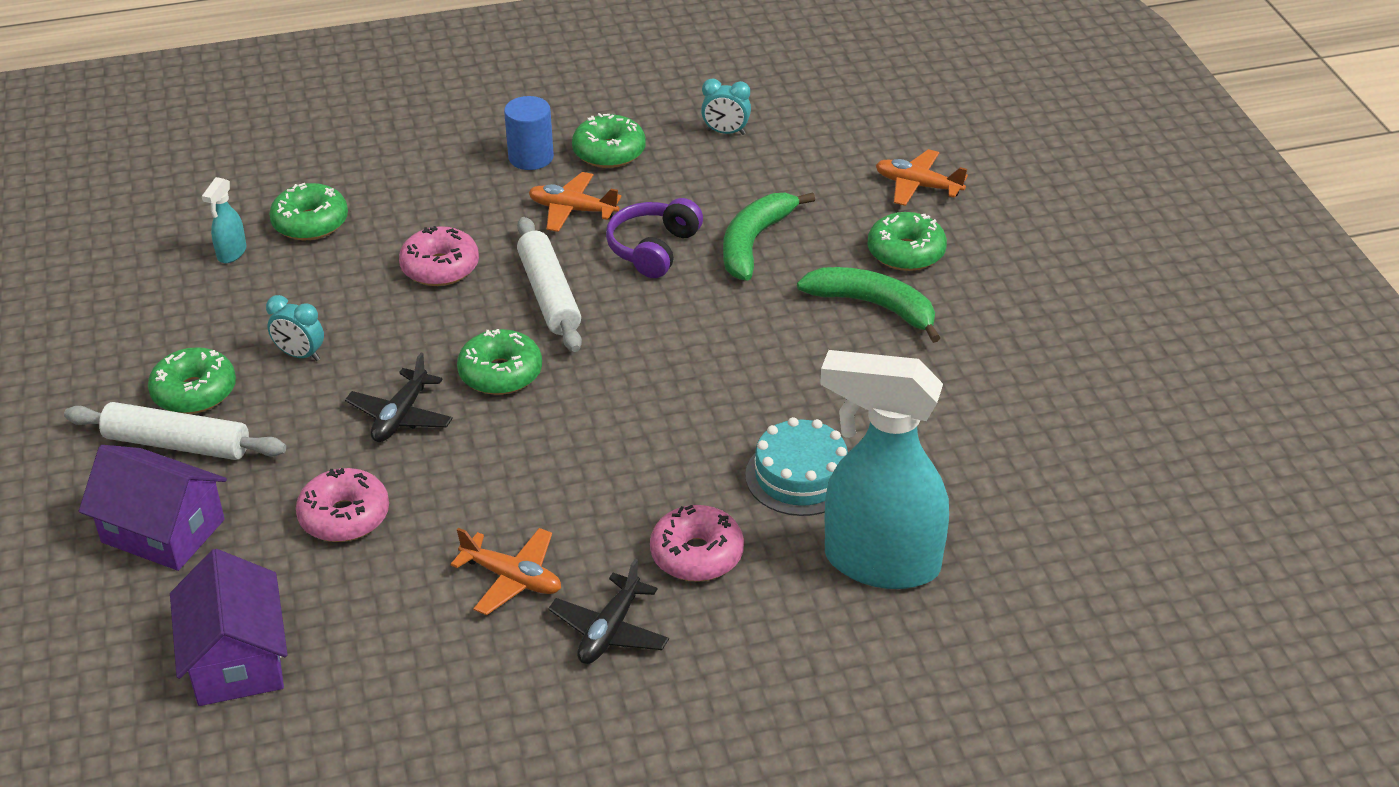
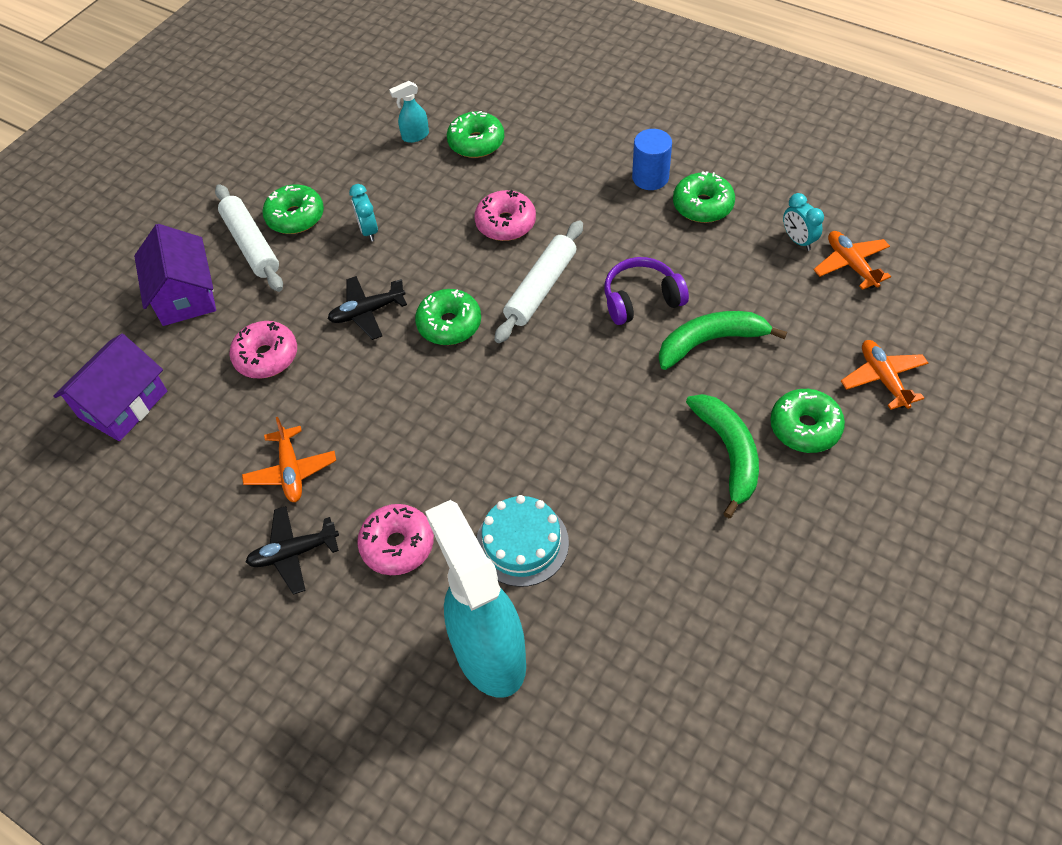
camera: 50 degrees right, 15 degrees up
(572, 210) = (628, 235): orange plane -> orange plane (851, 265)

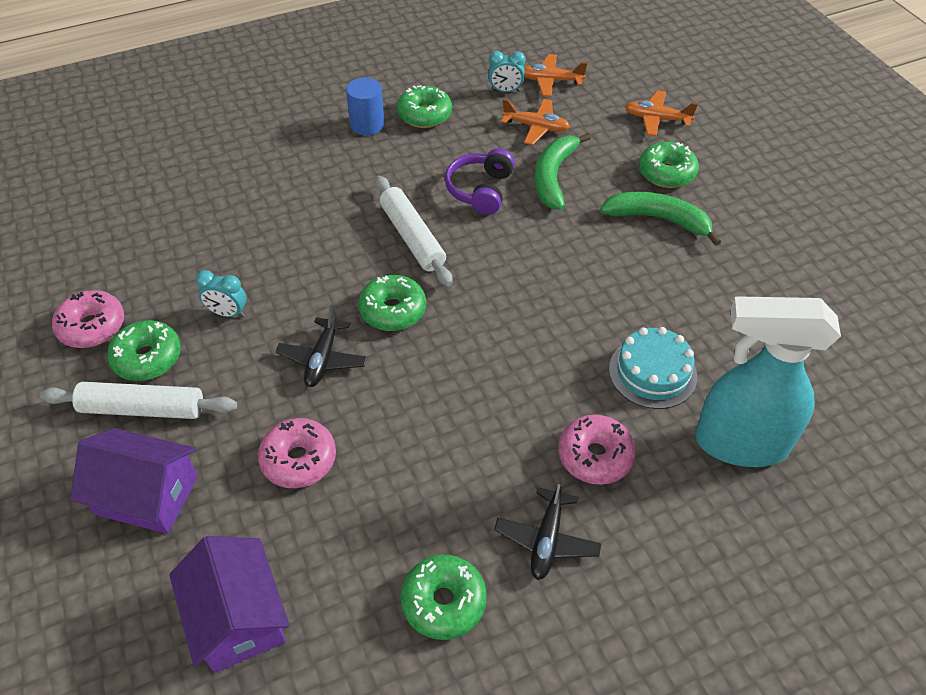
camera: 60 degrees left, 5 degrees down
(291, 471) = (453, 500): orange plane -> orange plane (536, 127)
(415, 136) = (152, 229): turquoise spray bottle -> none
(476, 143) = (210, 196): green donut -> green donut (443, 602)
(505, 223) = (321, 223): pink donut -> pink donut (92, 327)

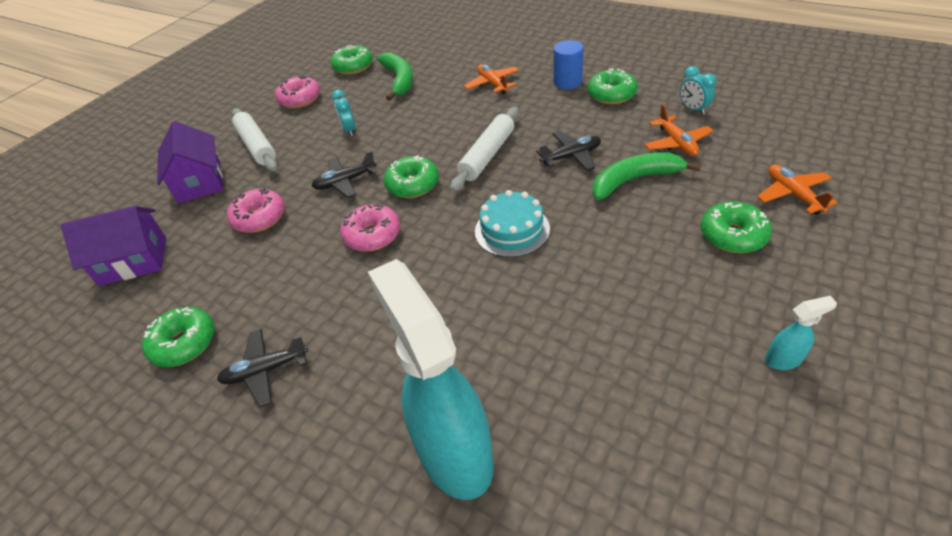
camera: 60 degrees right, 5 degrees down
(147, 358) = (293, 126): green donut -> green donut (353, 67)
(238, 618) = (133, 261): purple house -> purple house turned 45 degrees clockwise
(480, 190) = (571, 156): purple headphones -> black plane
(550, 81) = (741, 121): orange plane -> orange plane (492, 84)
(595, 456) = (364, 357): pink donut -> pink donut (372, 235)
(652, 372) = (482, 348): turquoise cake -> turquoise cake (512, 230)
(659, 219) = (667, 260): green banana -> green banana (399, 80)
(791, 229) = (784, 359): none -> turquoise spray bottle

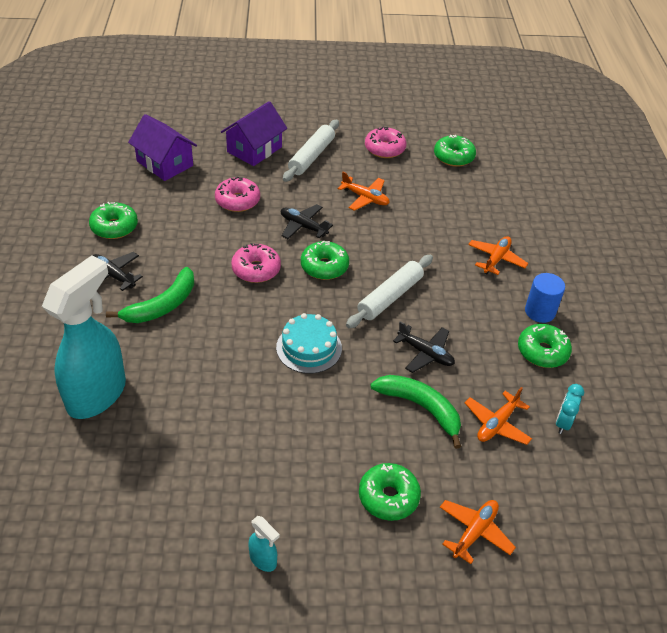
camera: 50 degrees right, 0 degrees up
(349, 130) = (365, 198): turquoise clock -> orange plane
(399, 80) = (455, 195): green banana -> green banana (162, 305)
(487, 155) = (390, 297): white rolling pin -> white rolling pin turned 45 degrees counterclockwise

